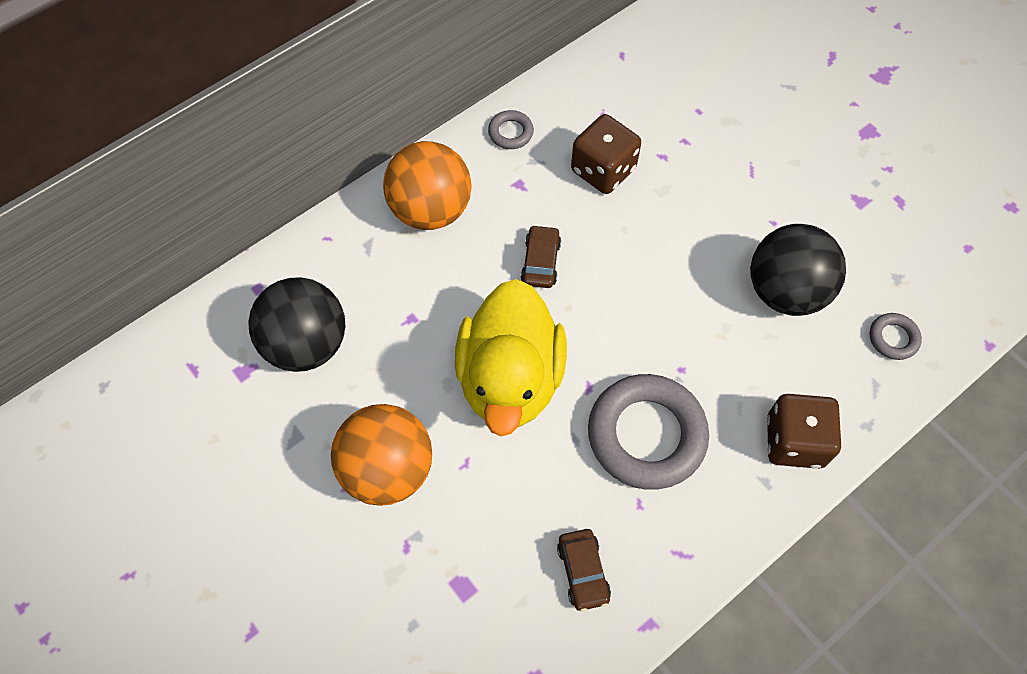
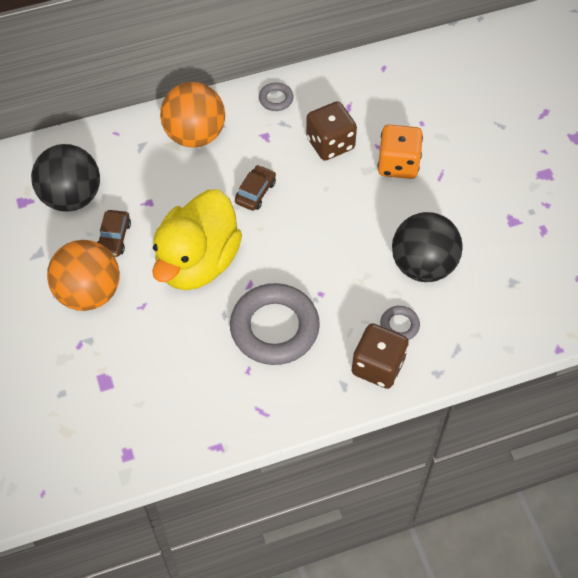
camera: 20 degrees right, 5 degrees down
(583, 572) = (189, 399): brown car -> brown car (114, 238)
(696, 171) = (398, 164): none -> orange dice
(893, 338) = (487, 321): grey ring -> grey ring (399, 325)

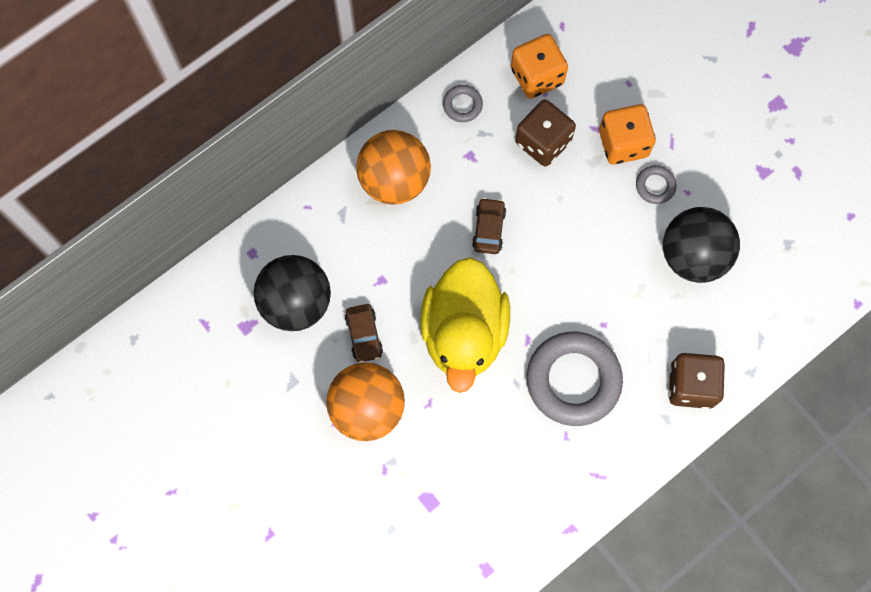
camera: 20 degrees left, 15 degrees up
(346, 96) = (537, 76): none -> orange dice
(399, 325) = (695, 332): grey ring -> grey ring (655, 186)

